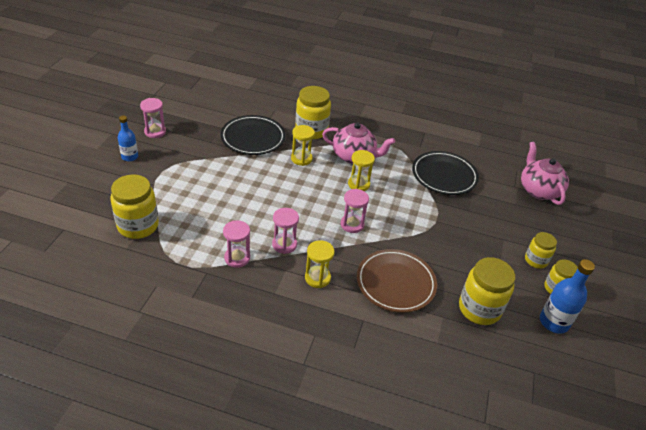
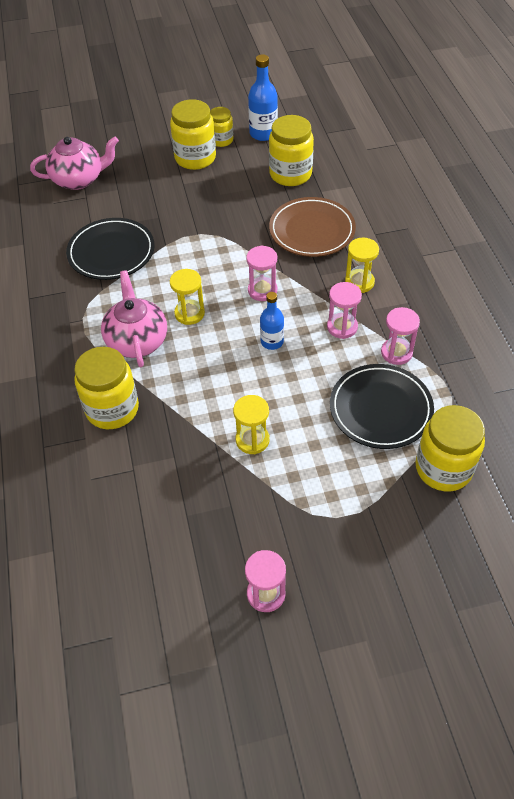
camera: 115 degrees left, 10 degrees up
(130, 157) = (345, 579): blue bottle -> blue bottle (272, 342)
(253, 138) = (182, 463): black plate -> black plate (380, 409)
(301, 159) = (185, 387): yellow hourglass -> yellow hourglass (252, 440)
(536, 260) = (195, 158): yellow jar -> yellow jar, size x1.70
(538, 190) = (79, 179): pink teapot -> pink teapot turned 150 degrees counterclockwise

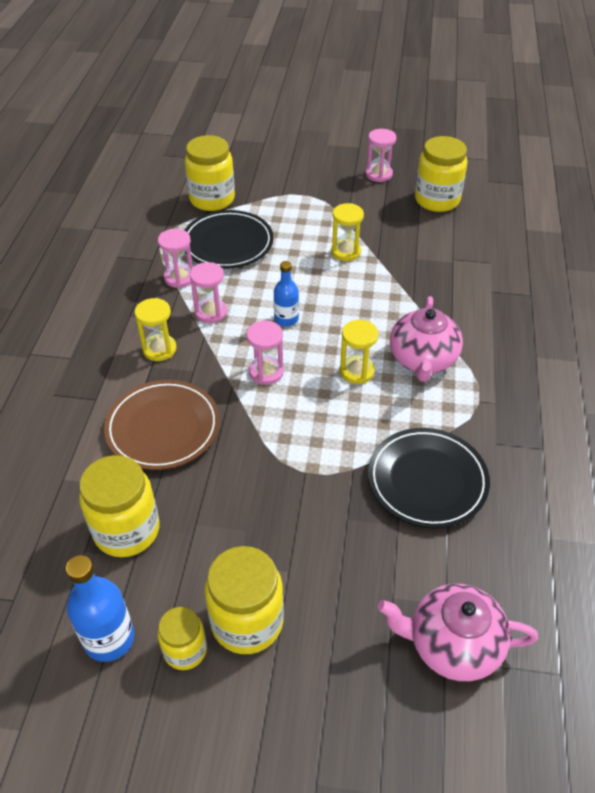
camera: 160 degrees left, 5 degrees down
(112, 409) = (462, 306): yellow jar -> yellow jar (437, 200)

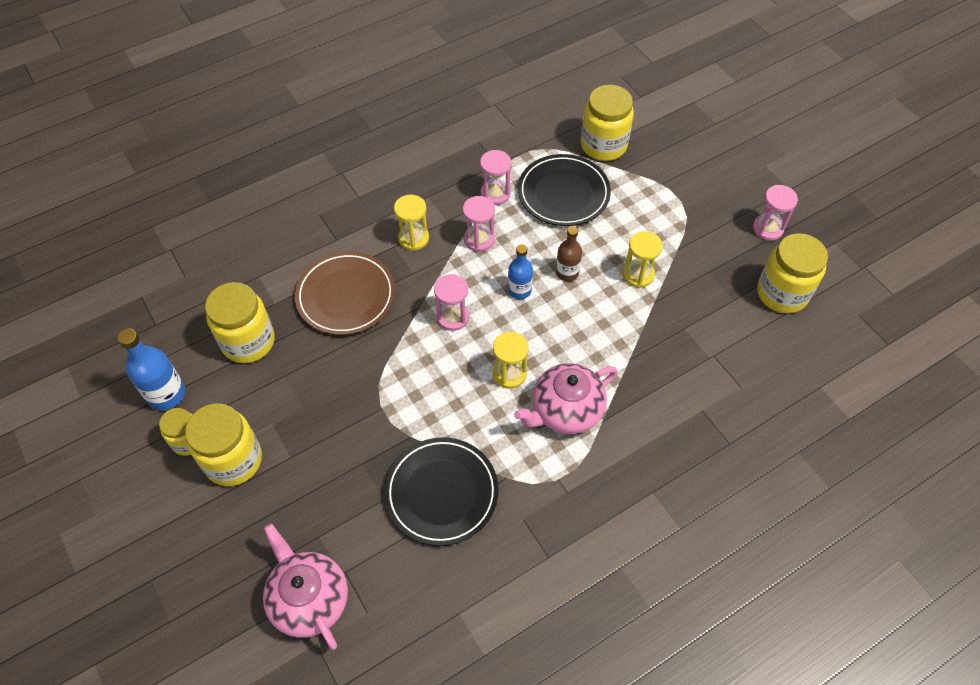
camera: 50 degrees right, 10 degrees up
(301, 285) = (567, 272): none -> brown bottle

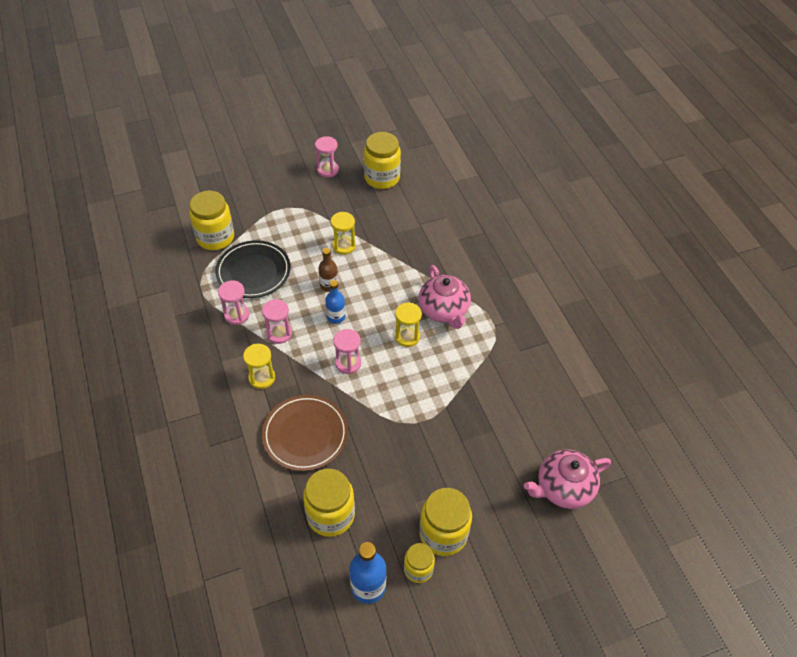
camera: 80 degrees left, 5 degrees down
(441, 493) = (494, 394): black plate -> none

